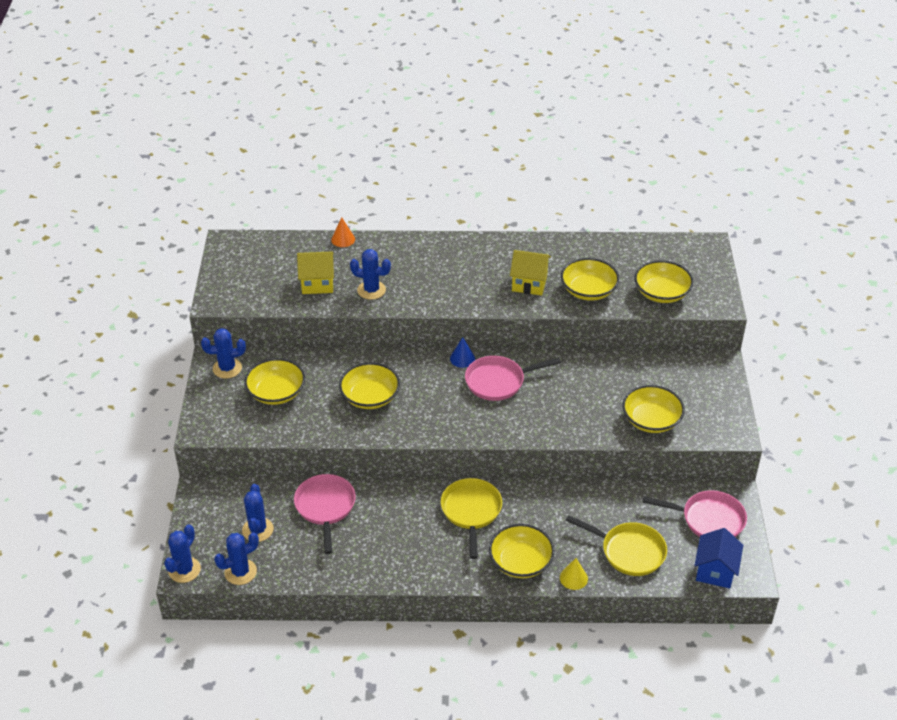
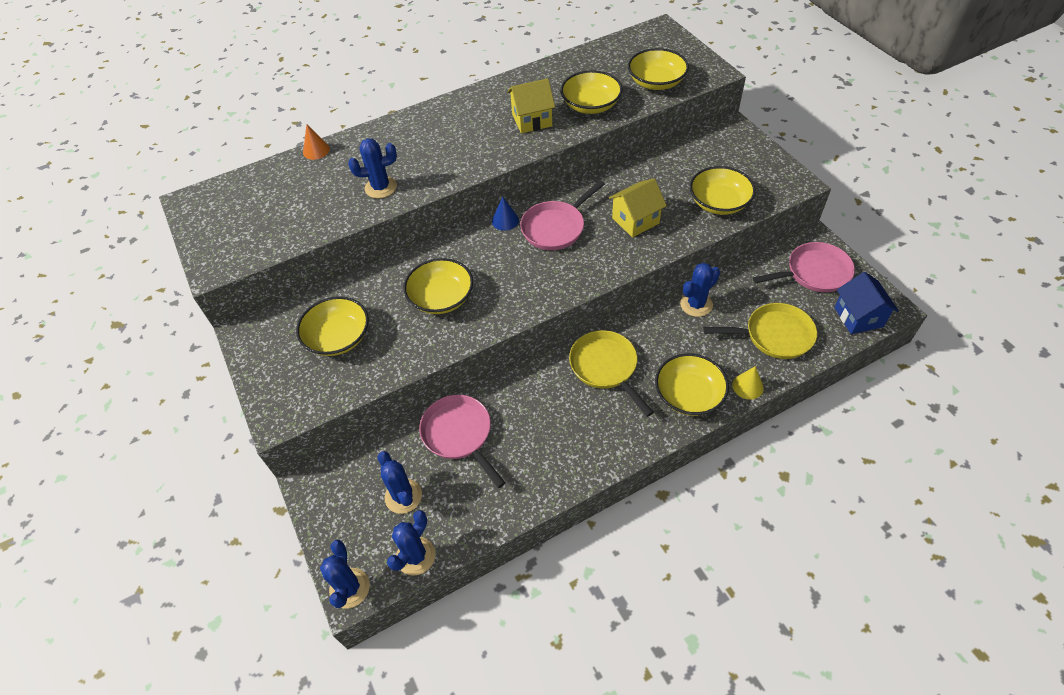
camera: 25 degrees left, 10 degrees up
(227, 368) = (266, 335): blue cactus -> blue cactus (696, 304)
(317, 283) = (318, 203): yellow house -> yellow house (635, 220)

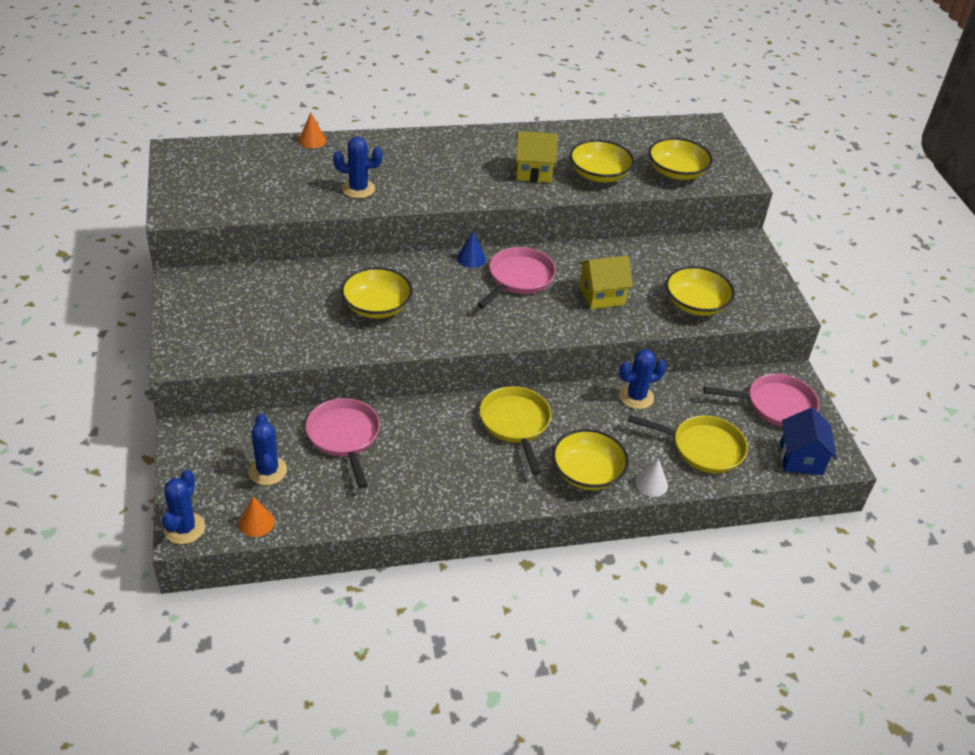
camera: 10 degrees right, 10 degrees down
(338, 337) = (264, 311): yellow bowl -> none
(415, 556) = (256, 522): blue cactus -> orange cone
(556, 227) = (518, 279): pink pan -> pink pan turned 150 degrees clockwise
(748, 386) = (651, 484): yellow cone -> white cone

